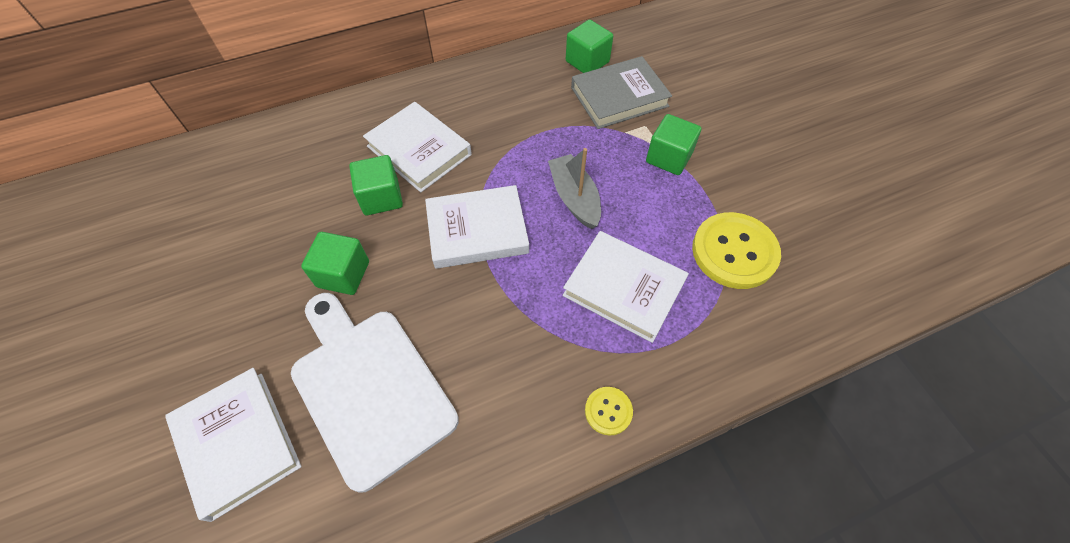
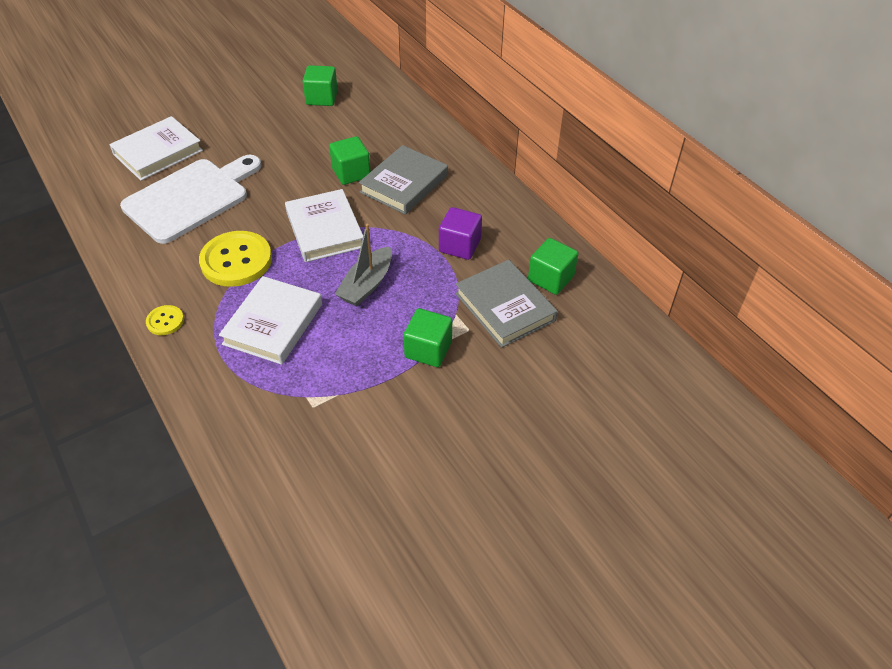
camera: 80 degrees right, 10 degrees down
(343, 274) = (279, 168): green cube -> green cube (322, 98)
(419, 150) = (404, 184): white book -> grey book
(531, 117) = (459, 246): none -> purple cube
(574, 198) = (366, 285): grey boat -> grey boat turned 150 degrees clockwise
(734, 252) = (317, 402): yellow button -> yellow button (236, 260)

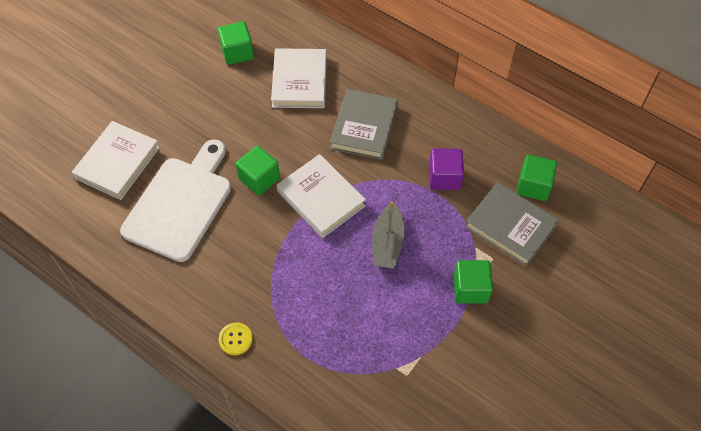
camera: 20 degrees left, 10 degrees up
(236, 260) = (261, 257): yellow button -> none
(273, 324) = (330, 309): white book -> white book (300, 81)
(351, 173) = (311, 130): green cube -> green cube (259, 179)

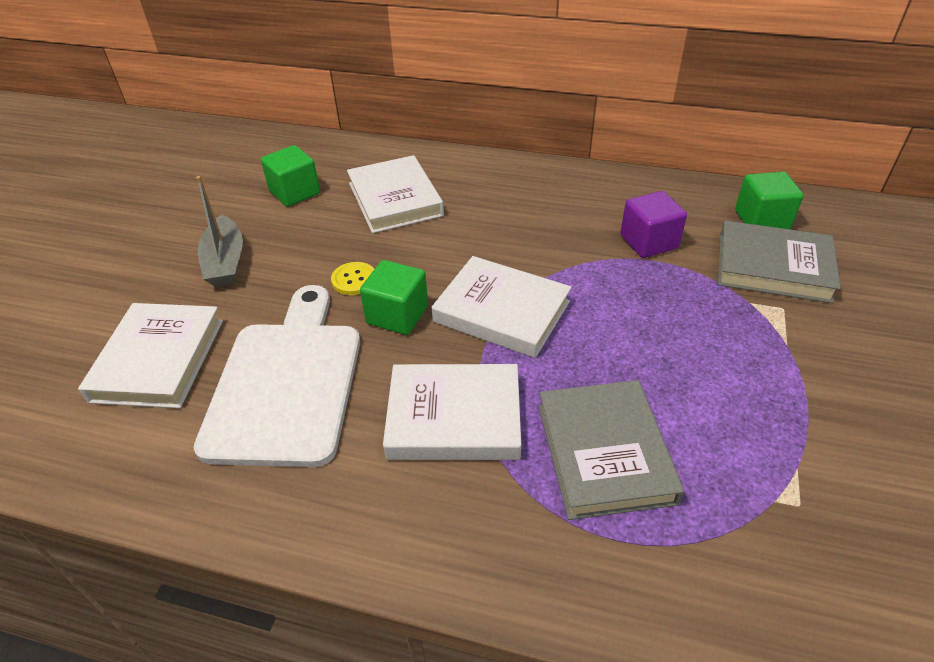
camera: 20 degrees left, 15 degrees down
(235, 339) = (482, 557): yellow button -> yellow button (354, 280)
(259, 259) = (454, 418): none -> white book
(364, 127) = (509, 221): grey book -> grey book (604, 452)
(387, 243) = (632, 335): grey boat -> grey boat (225, 262)
(470, 289) = (787, 353): green cube -> none

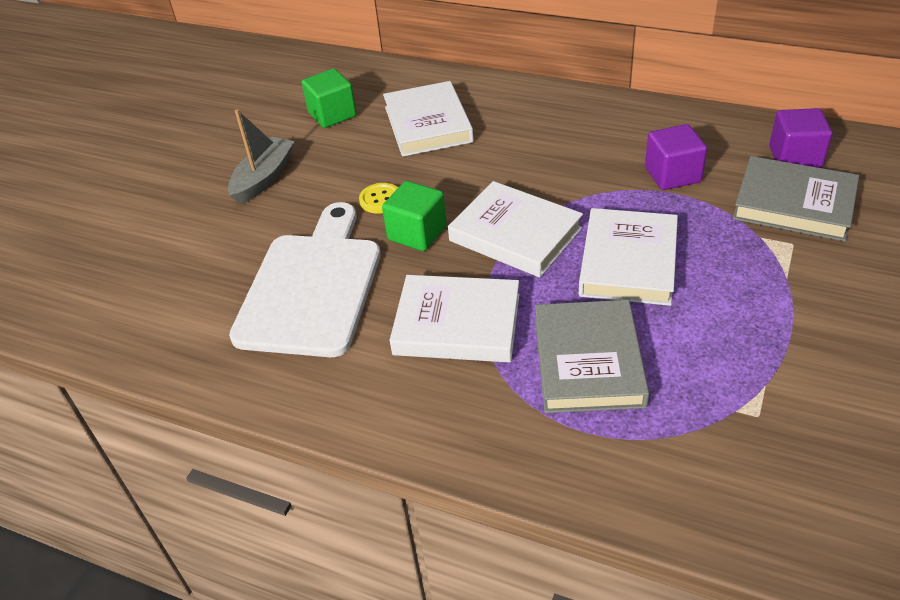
camera: 10 degrees right, 0 degrees up
(158, 360) = (201, 262): white book -> white book (628, 262)
(225, 262) = (264, 178): grey boat -> grey boat turned 150 degrees counterclockwise
(761, 220) = (795, 157): green cube -> purple cube

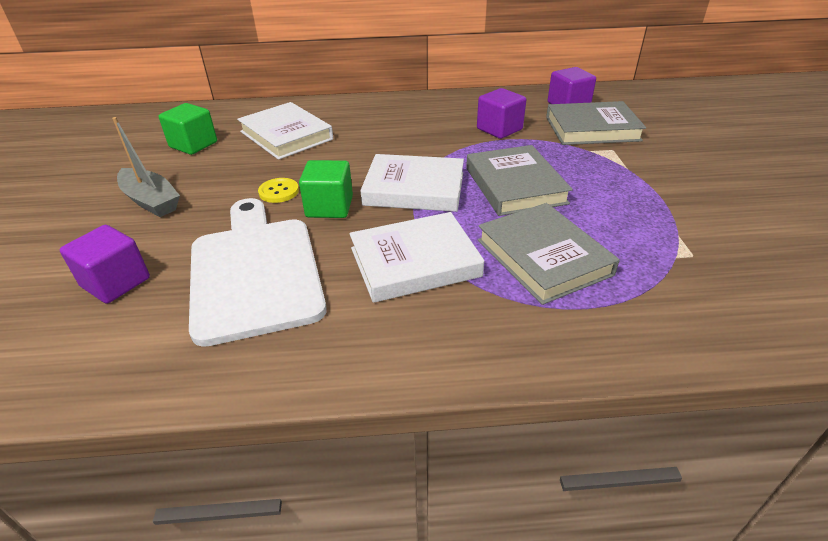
camera: 30 degrees left, 5 degrees down
(200, 262) = (116, 282): none -> purple cube
(264, 178) = (151, 201): grey boat -> grey boat turned 135 degrees clockwise
(628, 262) = (515, 185): white book -> grey book

